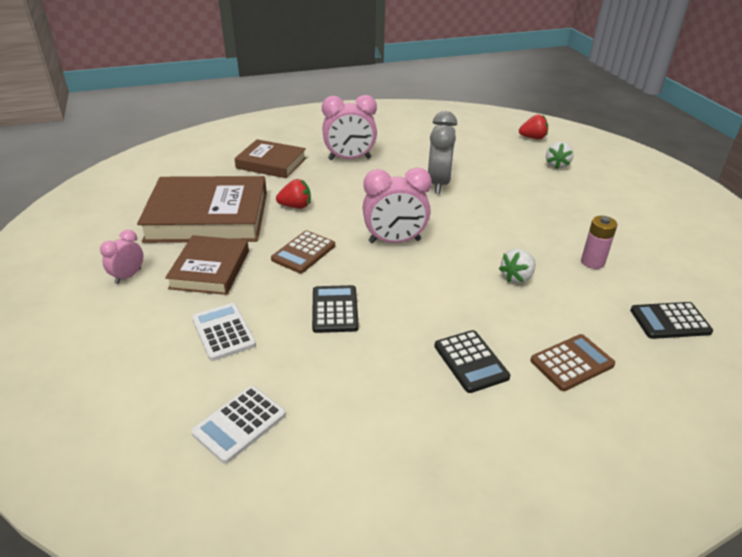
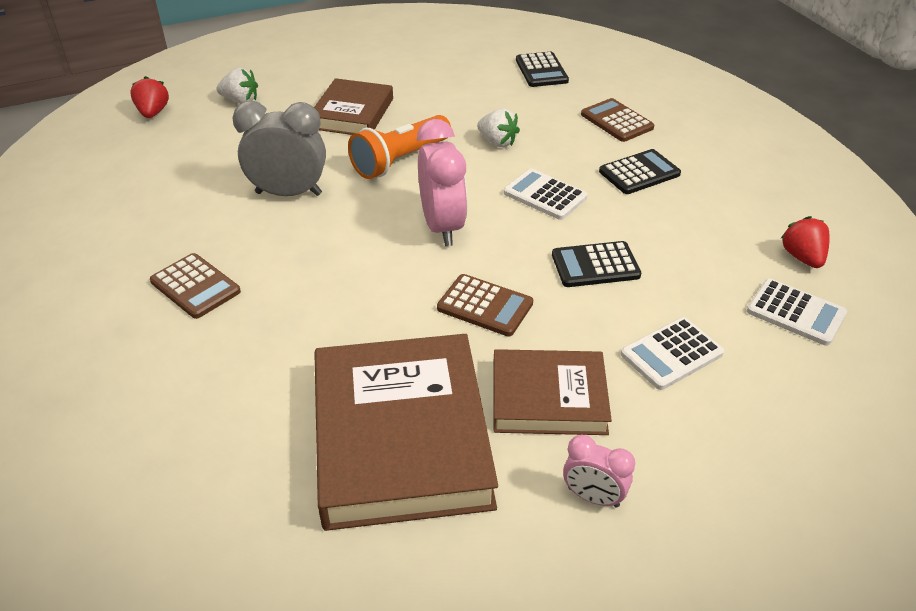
camera: 95 degrees left, 5 degrees up
(271, 163) = (200, 387): brown book -> brown book (352, 113)
(296, 206) = (359, 331): red strawberry -> red strawberry (802, 257)
(349, 159) = (195, 286): pink clock -> brown calculator
(433, 295) = (545, 195): none -> white calculator
(483, 227) = (400, 160): none -> orange flashlight
(592, 262) = (458, 97): pink battery -> none

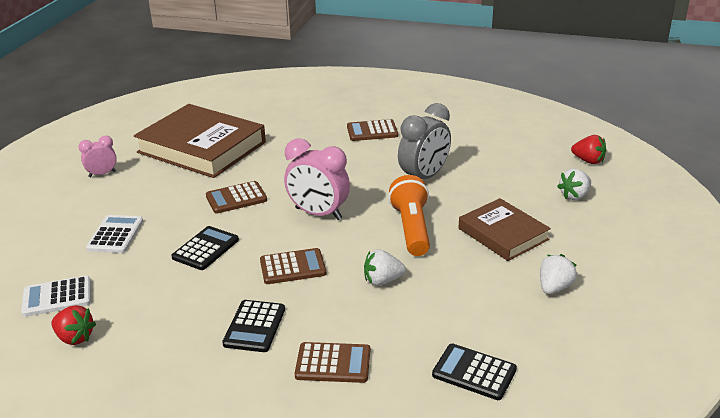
camera: 130 degrees right, 10 degrees down
(405, 71) = (554, 287): none -> white strawberry
(545, 195) = (293, 267): white calculator -> brown calculator
(548, 398) = (157, 188): brown book -> none

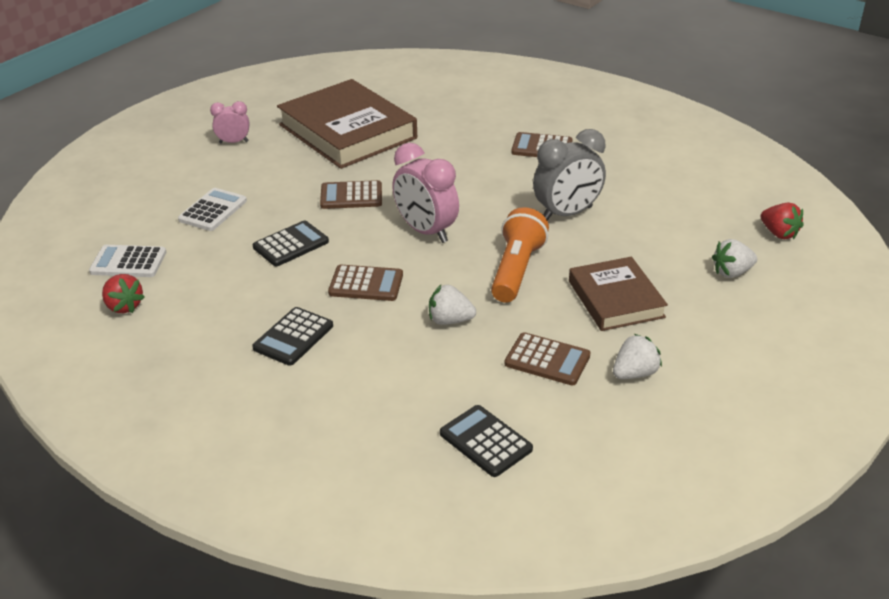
camera: 20 degrees right, 5 degrees up
(333, 363) = (348, 394): brown calculator -> brown calculator (547, 360)

